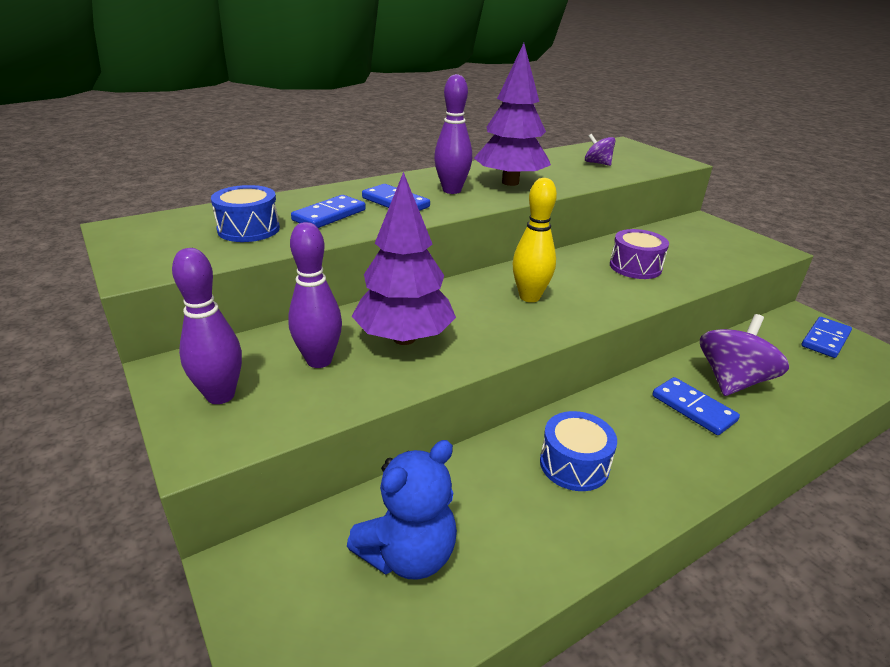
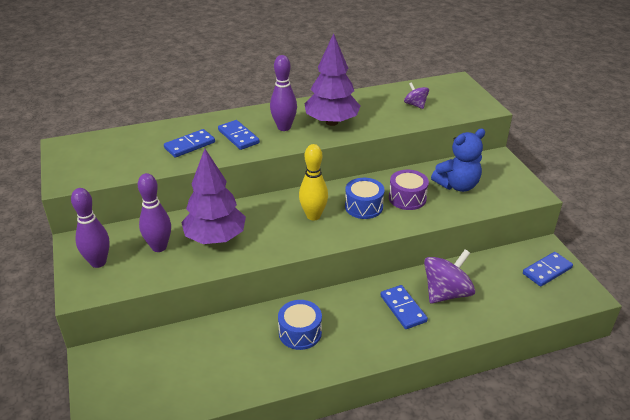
camera: 15 degrees right, 5 degrees up
(249, 229) = (135, 154): blue drum -> blue drum (363, 207)
(408, 554) = (180, 366): blue teddy bear -> blue teddy bear (457, 185)

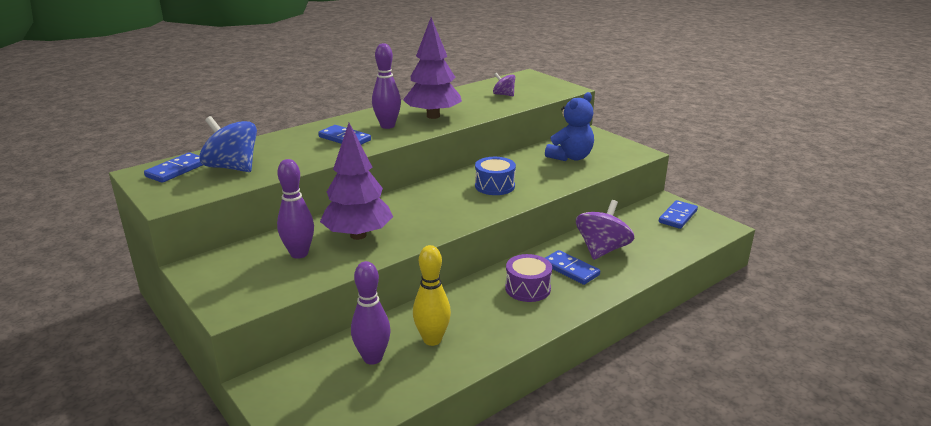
camera: 20 degrees left, 10 degrees down
(98, 262) = (234, 280): purple bowling pin -> purple bowling pin (372, 358)
(131, 154) = (232, 167): none -> blue spinning top
(189, 145) = (295, 152): blue domino -> blue domino (176, 170)
(300, 333) = (482, 310): blue drum -> none
(313, 216) = (449, 201): yellow bowling pin -> yellow bowling pin (432, 339)
(407, 198) = (531, 173): purple drum -> purple drum (527, 288)

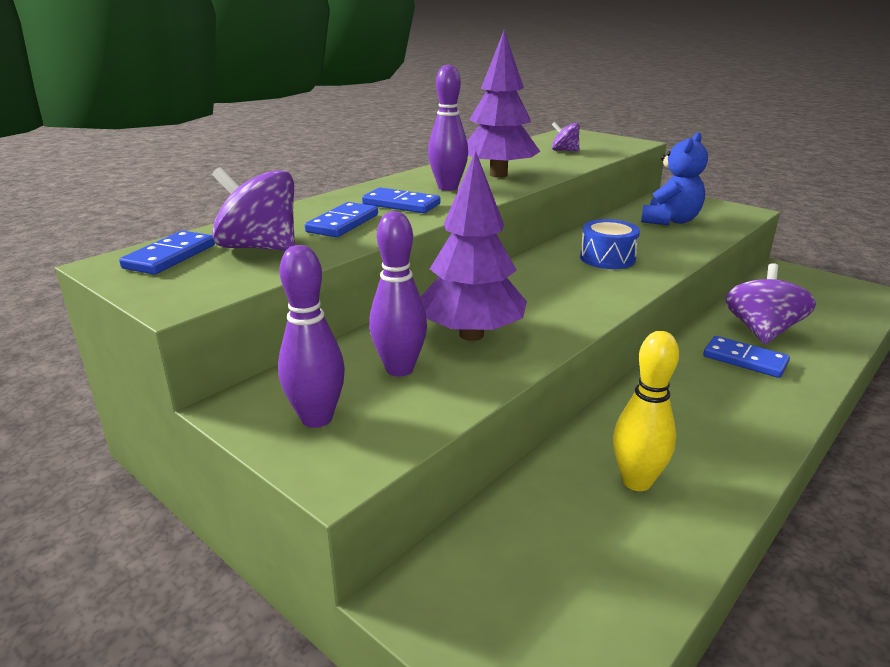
camera: 10 degrees left, 0 degrees up
(232, 167) = (259, 247): blue spinning top -> purple spinning top
(372, 358) = (567, 524): purple bowling pin -> purple bowling pin (317, 418)
(527, 288) = (711, 390): purple drum -> none
(678, 216) = (814, 285): blue domino -> blue domino (343, 223)

